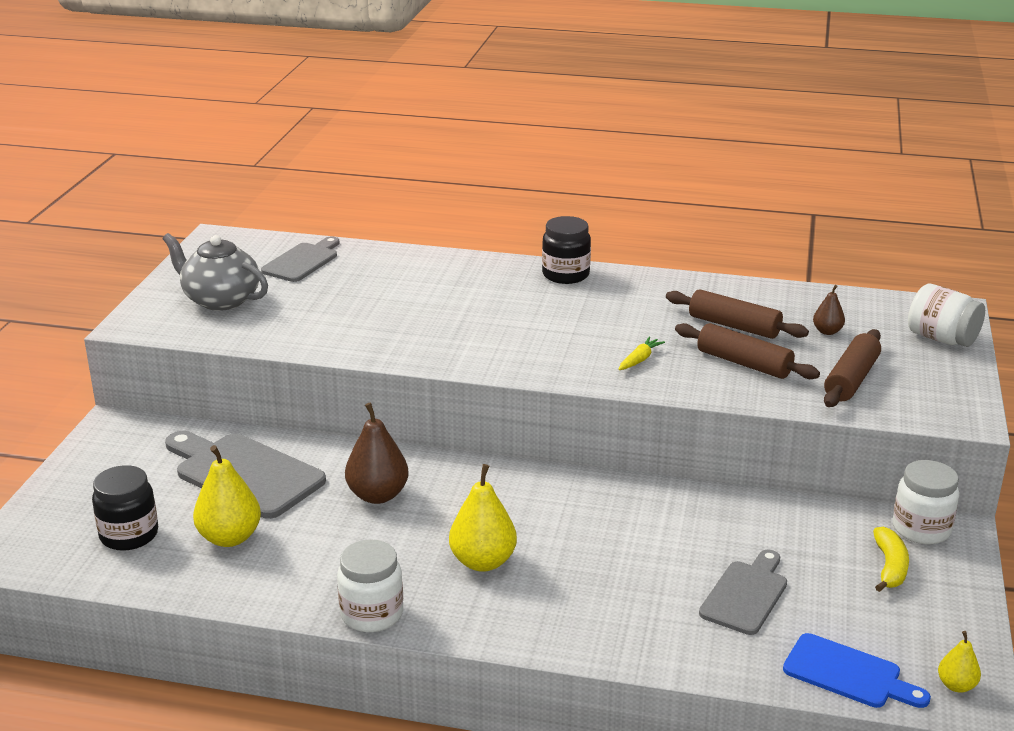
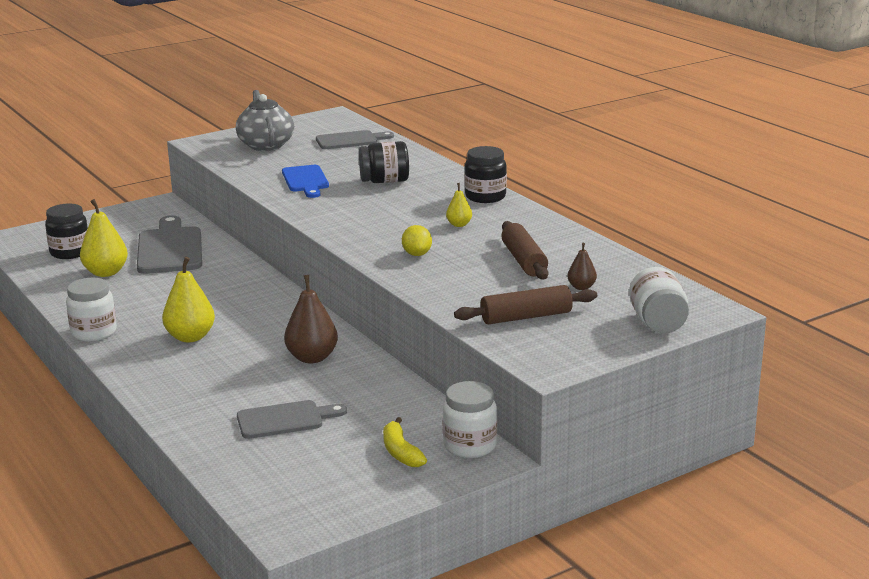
camera: 45 degrees right, 5 degrees down
(378, 495) = (208, 285): brown pear -> brown pear (312, 358)
(440, 294) = (384, 181): none -> black jar
(639, 360) = (417, 254): yellow carrot -> yellow lemon
(744, 363) = (477, 281): brown rolling pin -> none
(848, 674) = (251, 482): blue cutting board -> blue cutting board (305, 180)
(890, 567) = (401, 452): yellow banana -> yellow banana turned 105 degrees clockwise
(956, 685) = (296, 522): yellow pear -> yellow pear (459, 225)

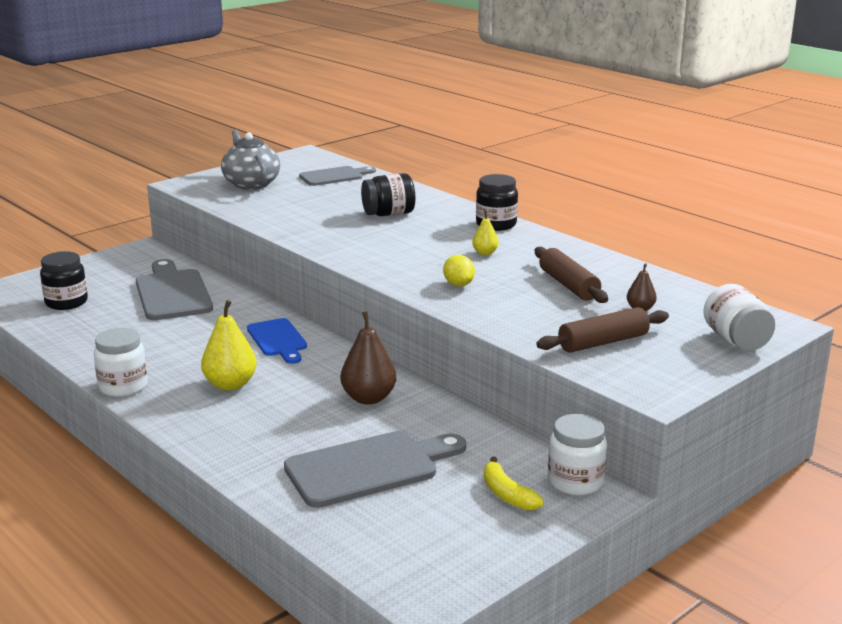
camera: 10 degrees left, 0 degrees up
(106, 272) = (113, 321): yellow pear -> none
(285, 420) = (369, 468): grey cutting board -> grey cutting board, size x1.59
(305, 180) = (308, 217): blue cutting board -> blue cutting board (278, 340)

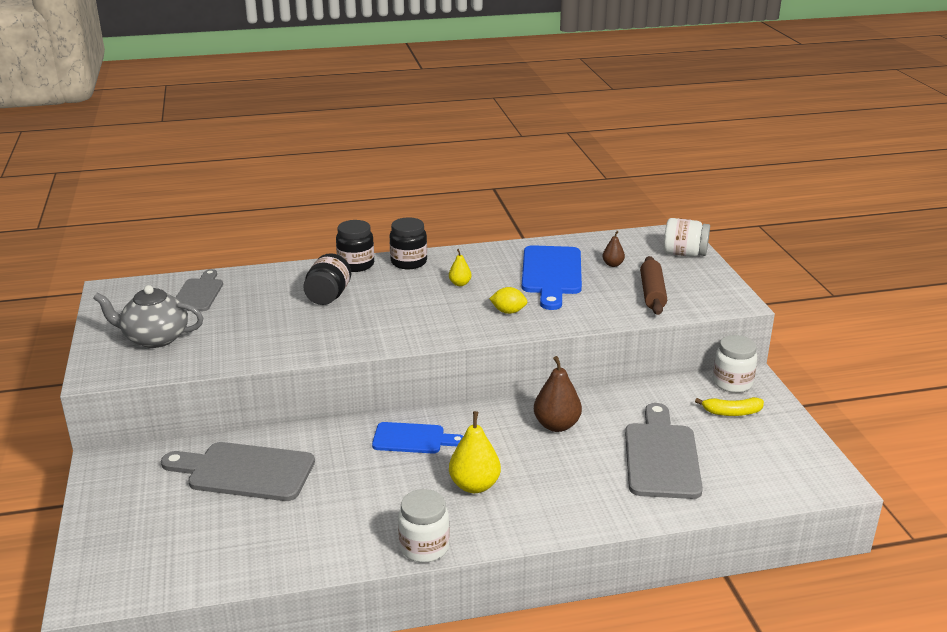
camera: 60 degrees left, 5 degrees up
(66, 302) = (186, 546): black jar -> black jar (356, 265)
(568, 285) = (551, 274): brown rolling pin -> blue cutting board

